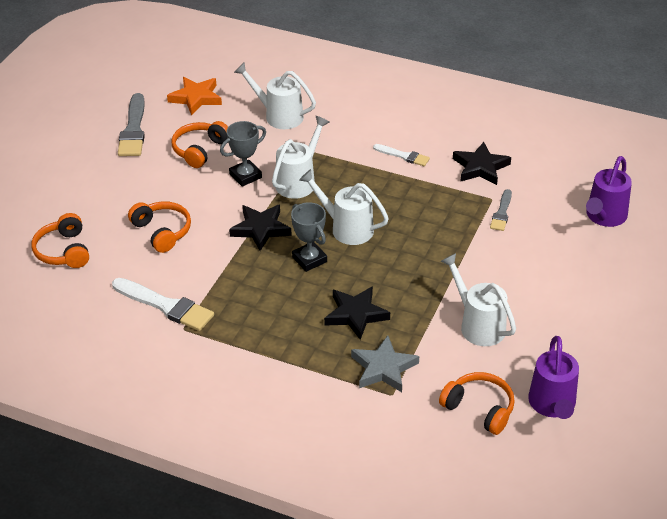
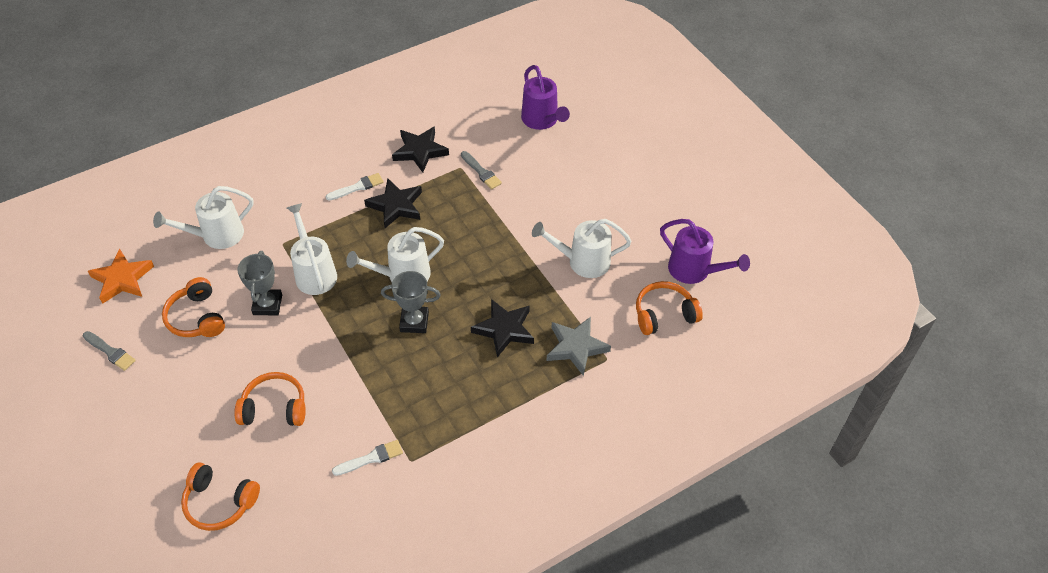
camera: 55 degrees left, 10 degrees up
(133, 129) = (110, 352): grey brush -> grey brush, size x0.58
(165, 306) = (371, 458): white brush -> white brush, size x0.58
(260, 229) = (345, 333): black star -> black star (396, 206)

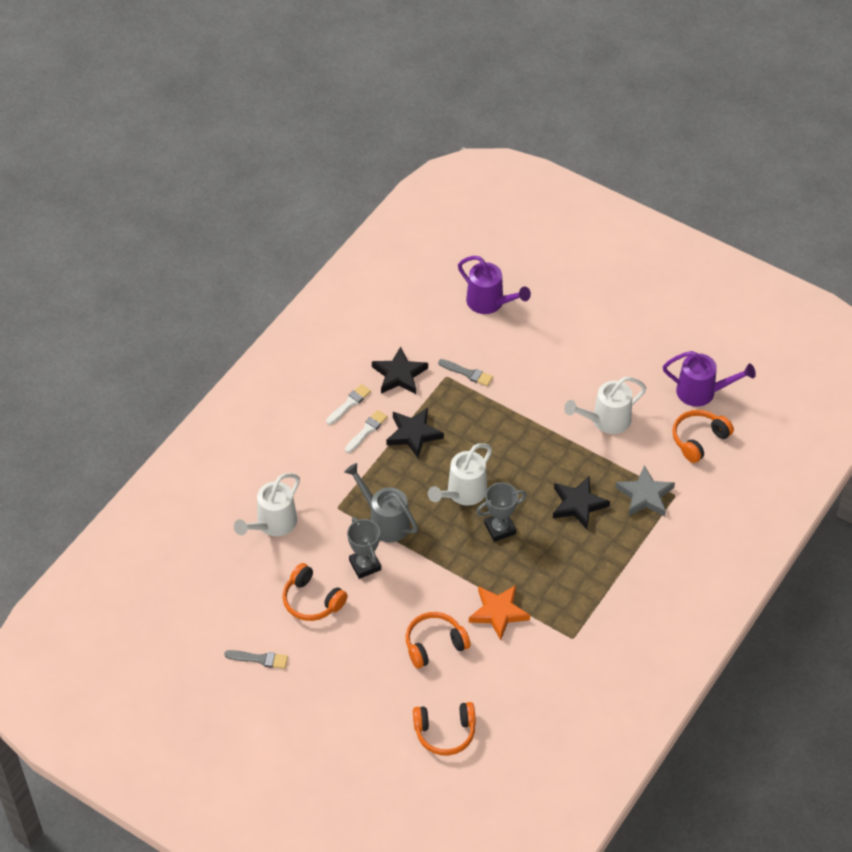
camera: 25 degrees left, 0 degrees up
(122, 279) = (219, 595): orange star -> orange star (498, 612)
(314, 272) = (384, 521): white watering can -> grey watering can
(371, 458) = (540, 649): white brush -> white brush (349, 404)

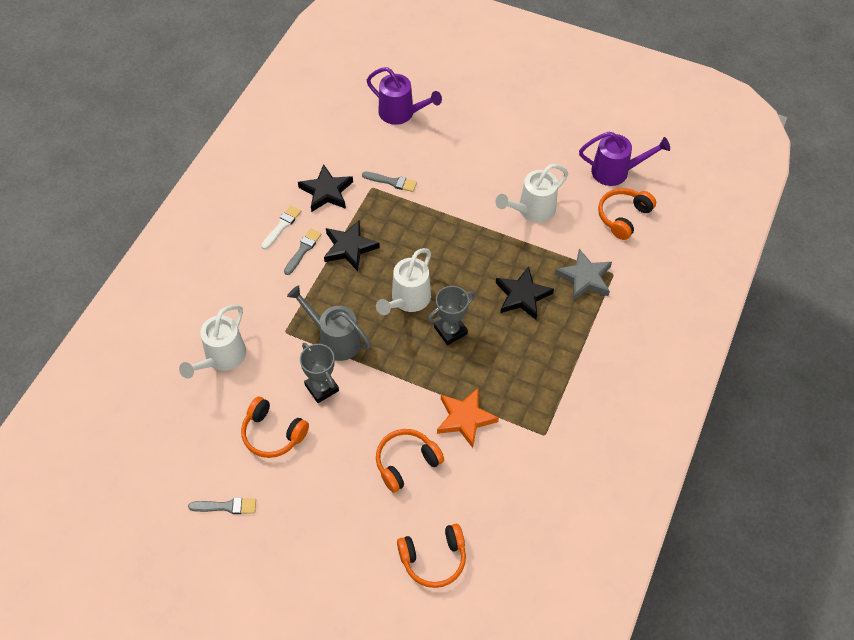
camera: 10 degrees left, 5 degrees up
(367, 431) = (303, 250): white brush -> grey brush

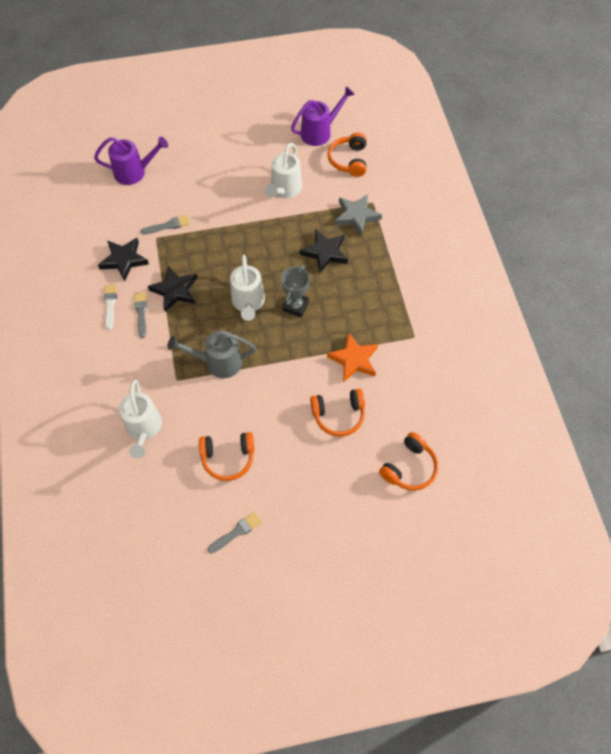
camera: 35 degrees left, 5 degrees up
(322, 388) = (237, 402): grey trophy -> none
(406, 462) = (338, 415): orange headphones -> orange headphones turned 120 degrees counterclockwise

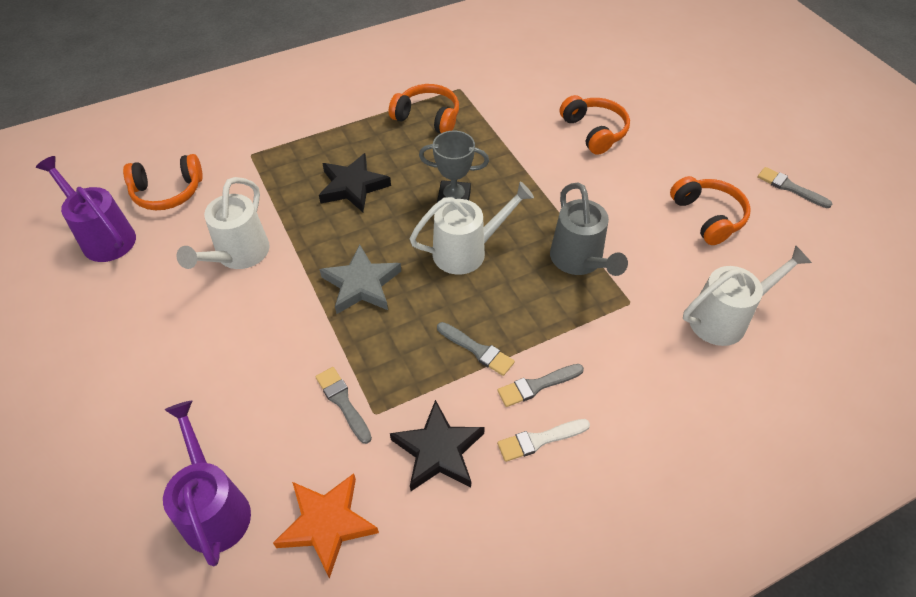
camera: 105 degrees left, 10 degrees down
(175, 290) = (477, 350): black star -> grey brush
(284, 190) = (238, 256): white watering can -> white watering can turned 105 degrees clockwise
(354, 359) = (513, 131): orange star -> orange star (327, 524)
(356, 216) = (279, 166): grey star -> grey star (361, 284)
(409, 467) = (625, 71): orange headphones -> orange headphones (428, 117)

